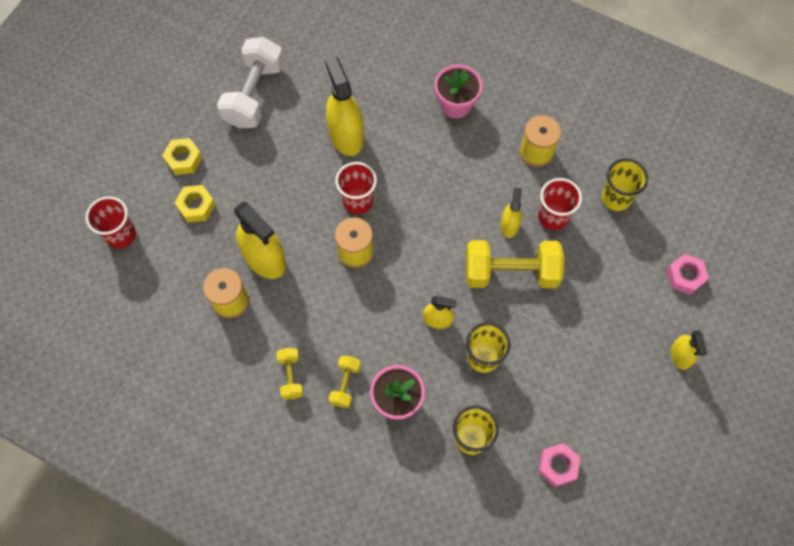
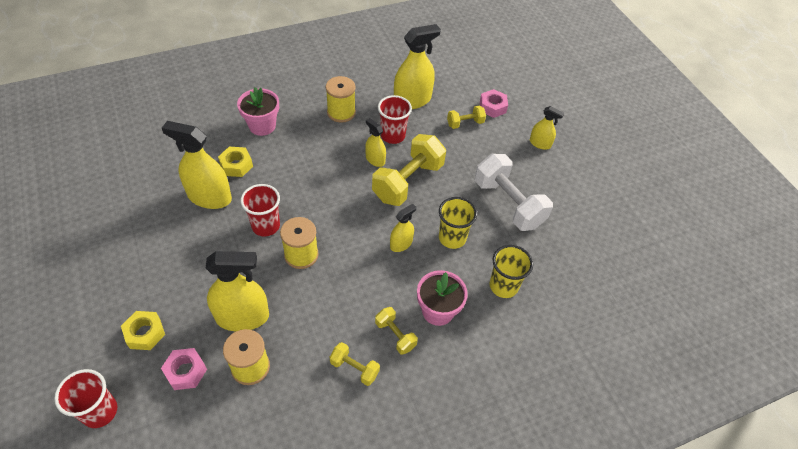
camera: 55 degrees left, 15 degrees down
(184, 159) = (95, 313): yellow nut -> yellow nut (236, 165)
(254, 94) = (107, 227): white dumbbell -> white dumbbell (508, 203)
(558, 466) = (562, 252): pink nut -> pink nut (186, 371)
(616, 198) = (412, 100): yellow cup -> yellow spray bottle
(635, 267) = (465, 123): none -> yellow dumbbell

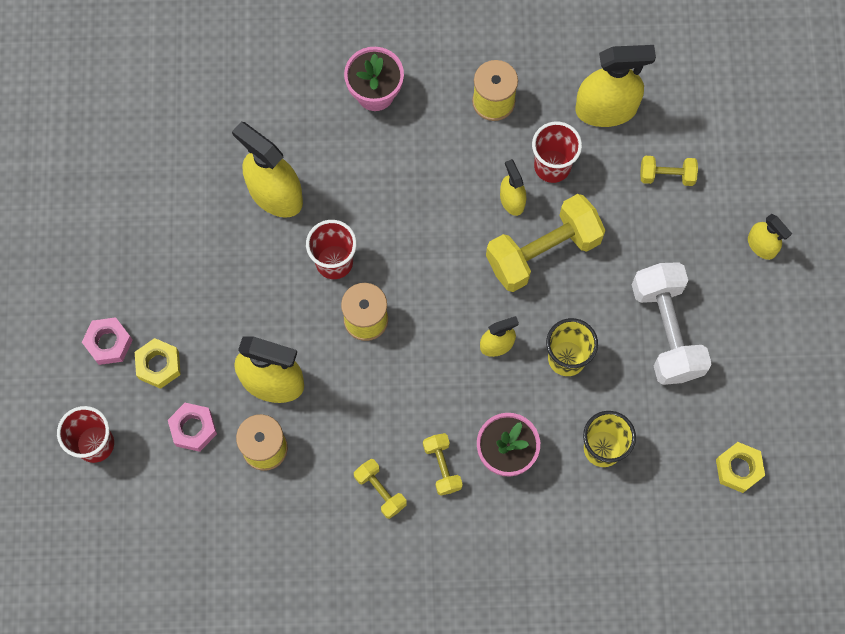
camera: 25 degrees right, 20 degrees up
(236, 165) = (322, 152): yellow nut -> yellow nut (738, 469)
(492, 107) = (722, 157): pink nut -> pink nut (108, 343)

